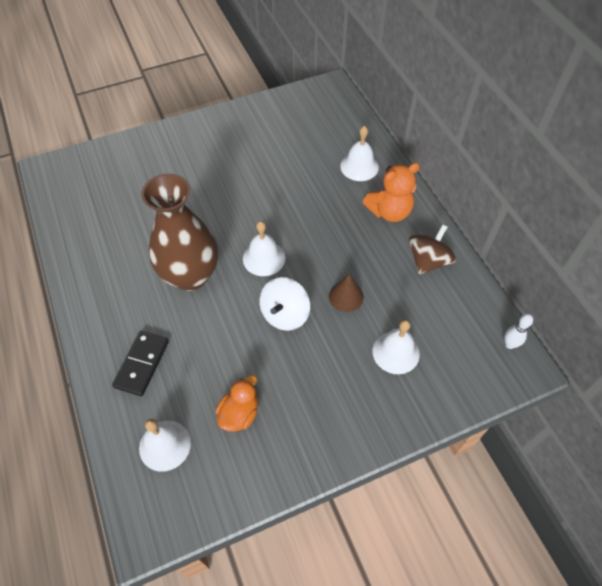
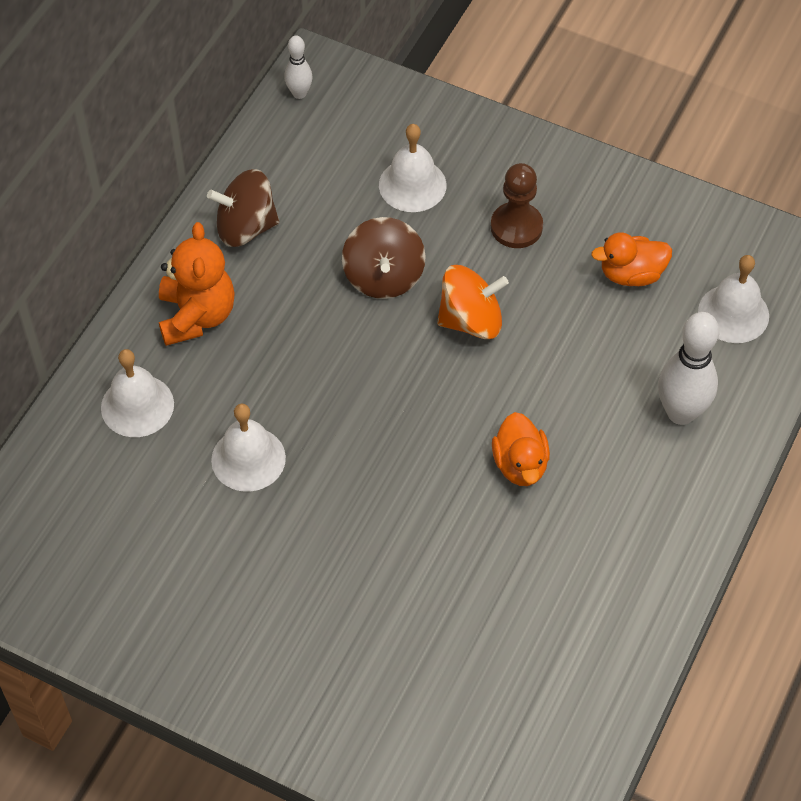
camera: 130 degrees left, 0 degrees up
(142, 364) = (681, 412): black domino -> white bowling pin
(190, 275) = (520, 464): brown vase -> orange duck
(264, 258) = (412, 403): white bell -> white bell (248, 459)
(285, 314) = (471, 320): white spinning top -> orange spinning top
(323, 381) = (516, 227): none -> brown pawn
(346, 296) = (383, 277): brown cone -> brown spinning top
(389, 212) = (197, 316): orange teddy bear -> orange teddy bear turned 60 degrees clockwise

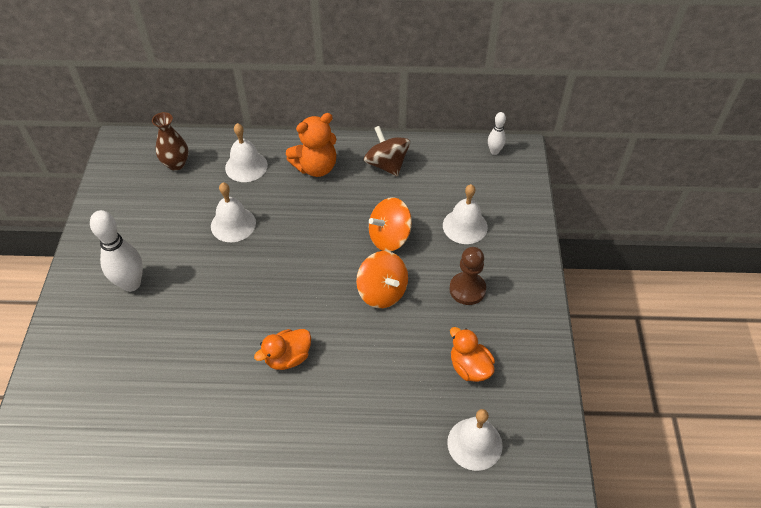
camera: 65 degrees right, 5 degrees down
(71, 501) = (176, 164): none -> brown vase
(383, 277) = (389, 237): brown spinning top -> orange spinning top
(681, 412) = (373, 438): white bowling pin -> white bowling pin (131, 284)

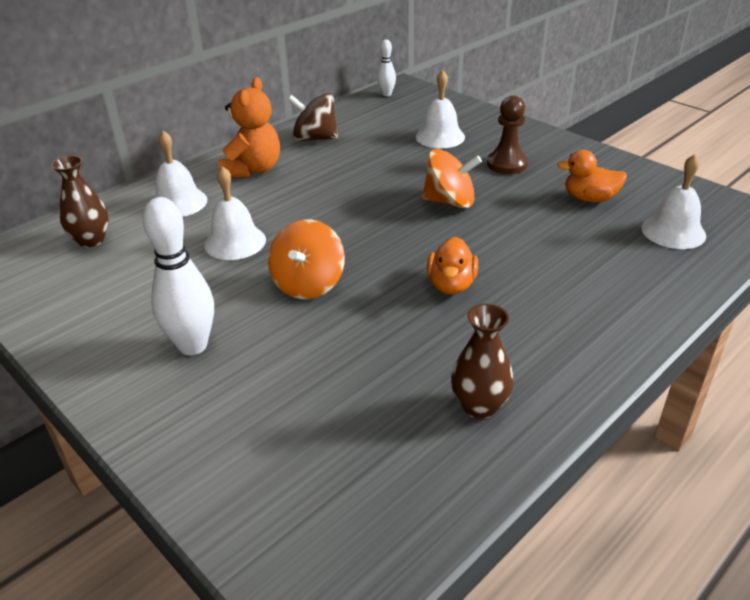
camera: 45 degrees left, 15 degrees down
(188, 446) = (479, 406): none -> brown vase
(389, 237) = (395, 172): orange spinning top -> orange spinning top (308, 284)

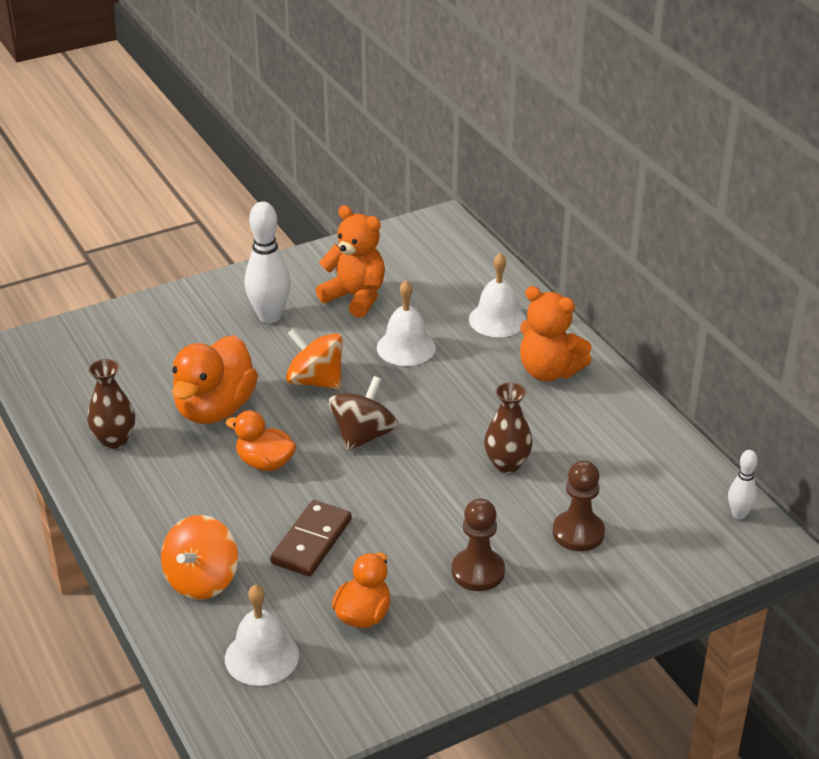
camera: 105 degrees right, 0 degrees up
(91, 240) = (451, 271): brown vase -> brown vase (507, 464)
(146, 290) = (355, 297): none -> orange teddy bear
(315, 138) = (612, 426): brown spinning top -> brown spinning top (363, 436)
(384, 341) = (215, 409): none -> orange duck
(440, 137) = (578, 533): white bell -> brown pawn
(450, 201) = (412, 500): orange spinning top -> orange spinning top (202, 580)
(533, 237) = (311, 541): none -> brown domino

